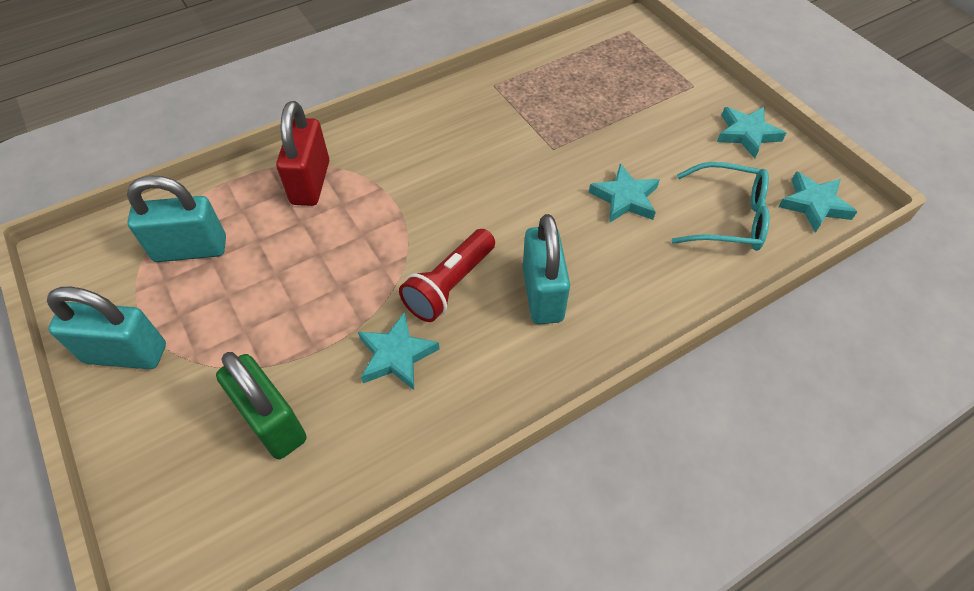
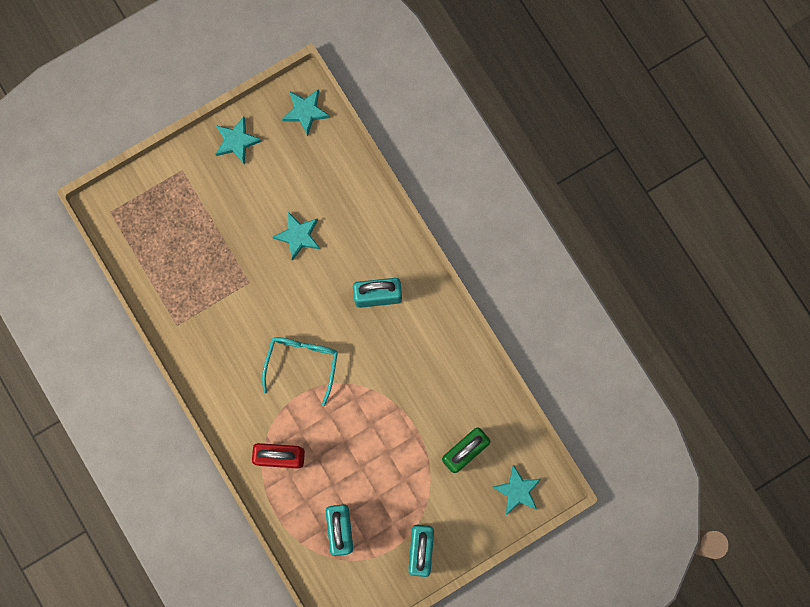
camera: 90 degrees left, 25 degrees up
(396, 355) = (421, 384): turquoise star -> turquoise star (517, 490)
(449, 285) = (371, 354): red flashlight -> none
(728, 218) = (316, 170): turquoise glasses -> turquoise glasses (302, 363)

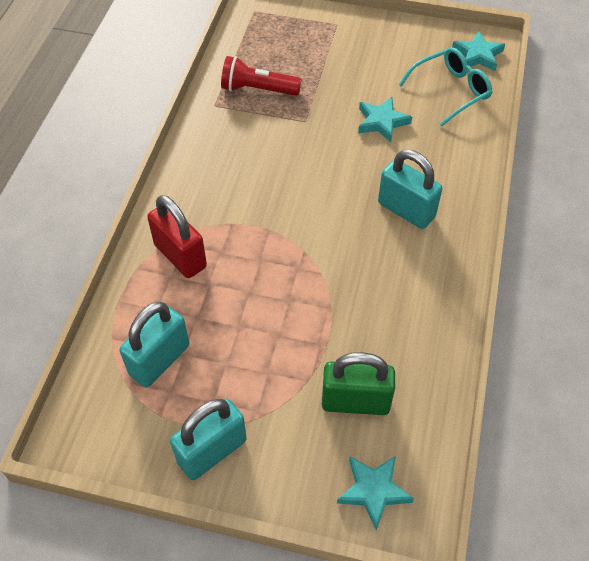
camera: 45 degrees right, 25 degrees down
(190, 284) = (257, 89): none -> red flashlight
(237, 141) = (400, 36): turquoise star -> none
(302, 363) = (282, 205): turquoise glasses -> turquoise glasses (451, 91)

